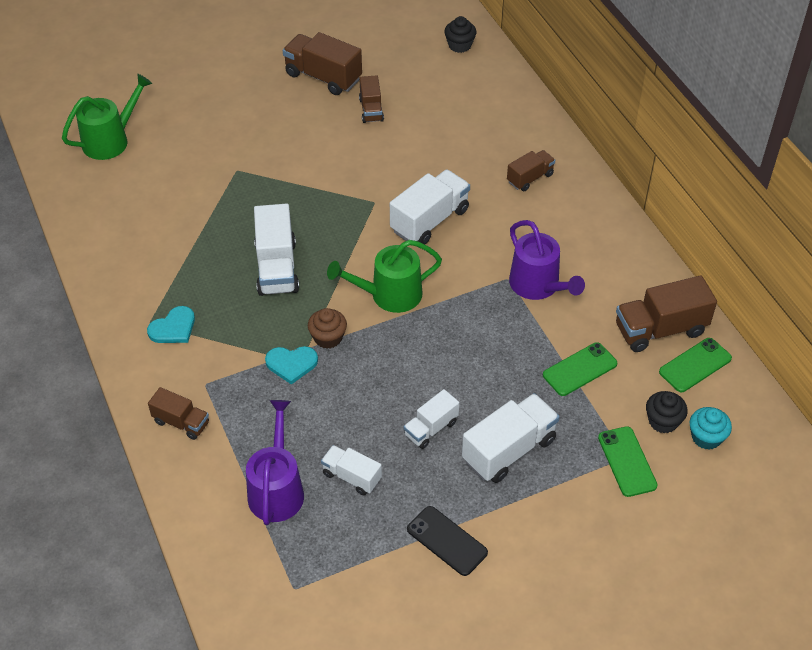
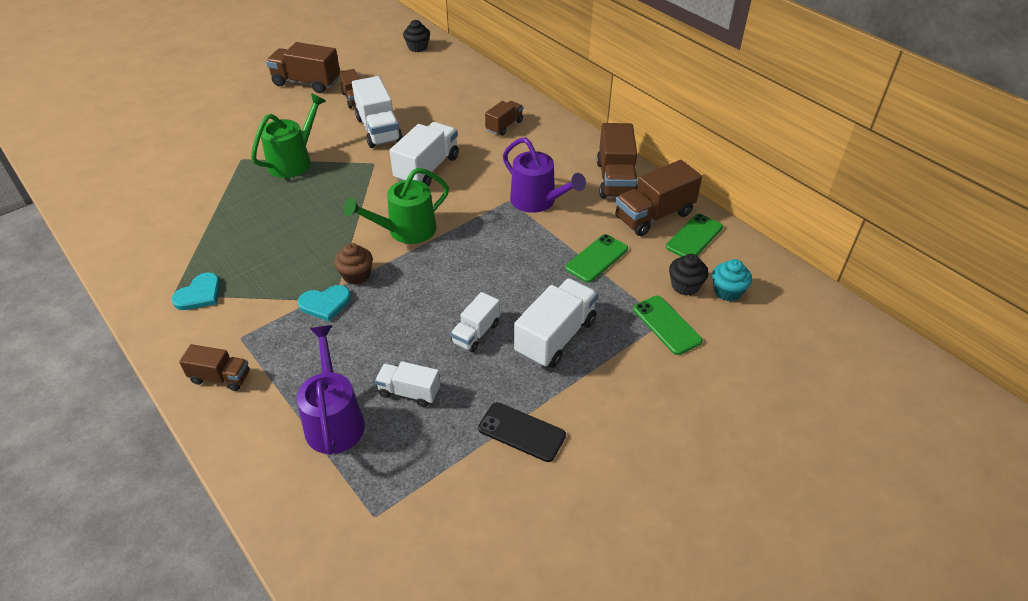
camera: 15 degrees left, 5 degrees down
(110, 140) = (116, 154): green watering can -> green watering can (293, 161)
(276, 267) = (294, 227): white truck -> white truck (378, 130)
(633, 275) = (615, 180): none -> brown truck

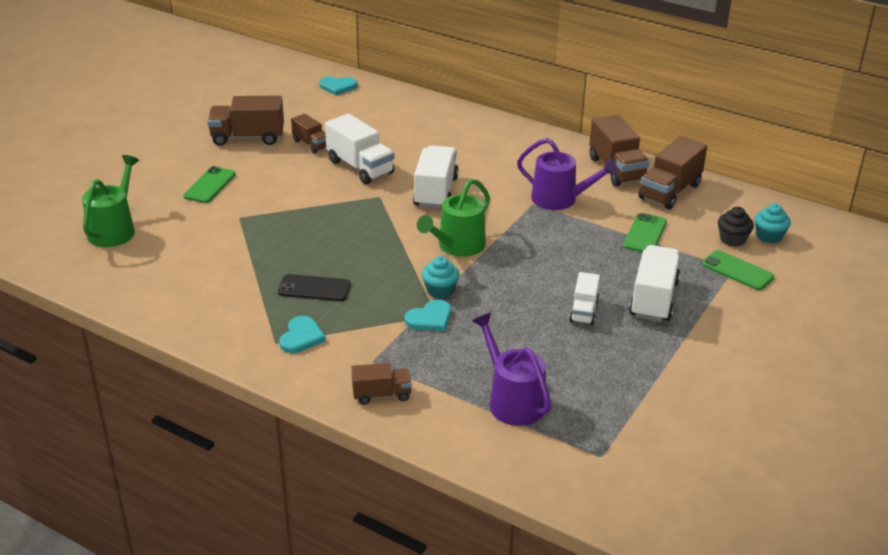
camera: 20 degrees left, 10 degrees down
(293, 161) = (296, 209): green watering can -> green watering can (114, 229)
(356, 275) = (440, 290): brown cupcake -> turquoise cupcake
(409, 392) = (561, 366): white truck -> none
(417, 47) = (338, 86): black cupcake -> turquoise heart
(504, 126) = (481, 143): brown truck -> none
(521, 432) = (676, 371): black phone -> black phone (314, 288)
(694, 237) = (715, 201): green phone -> green phone (209, 185)

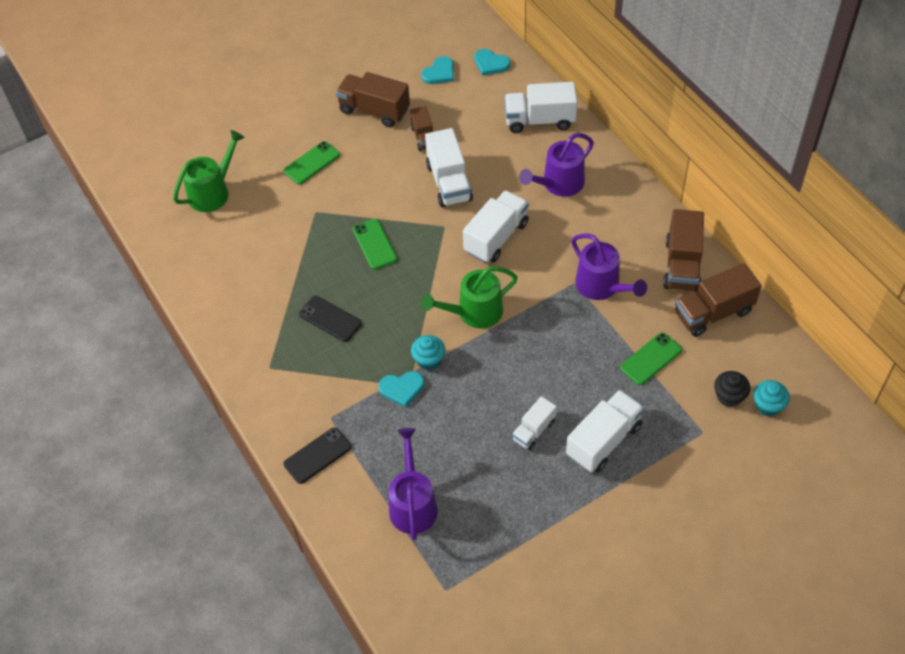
camera: 30 degrees right, 20 degrees up
(301, 337) = (291, 369): turquoise heart -> turquoise heart (439, 72)
(381, 394) = (317, 455): brown truck -> black phone
(412, 111) = (539, 120): none -> white truck
(464, 145) = (559, 184): none -> purple watering can
(737, 271) = (705, 437): green phone -> green phone (374, 244)

